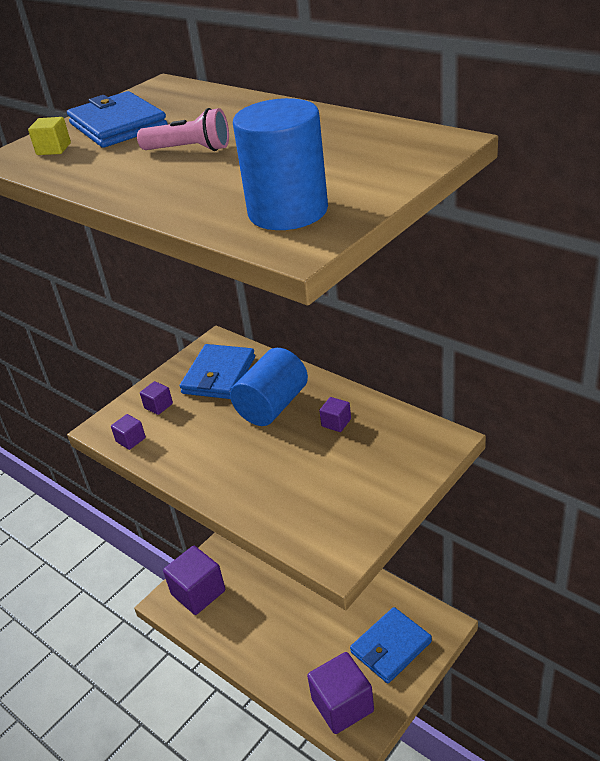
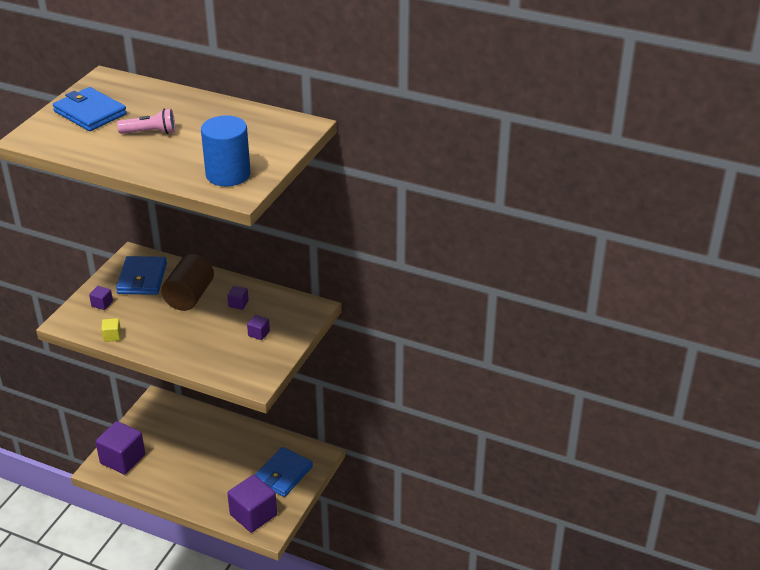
camera: 20 degrees left, 0 degrees up
(54, 149) = (54, 132): yellow cube -> yellow cube (112, 336)
(131, 440) = (89, 328): purple cube -> purple cube (259, 333)
(272, 406) = (189, 296): blue cylinder -> brown cylinder

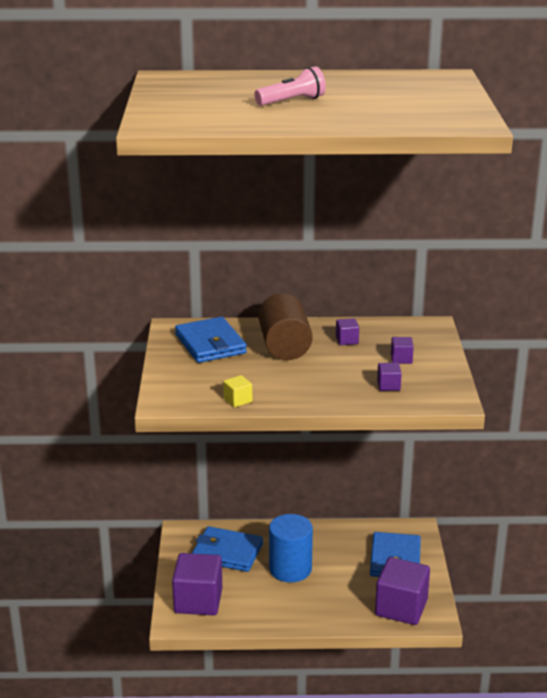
camera: 25 degrees left, 10 degrees down
(90, 113) = (194, 99): blue wallet -> blue wallet (227, 552)
(102, 304) = (190, 376): purple cube -> purple cube (388, 386)
(228, 174) = (436, 114): blue cylinder -> blue cylinder (290, 569)

